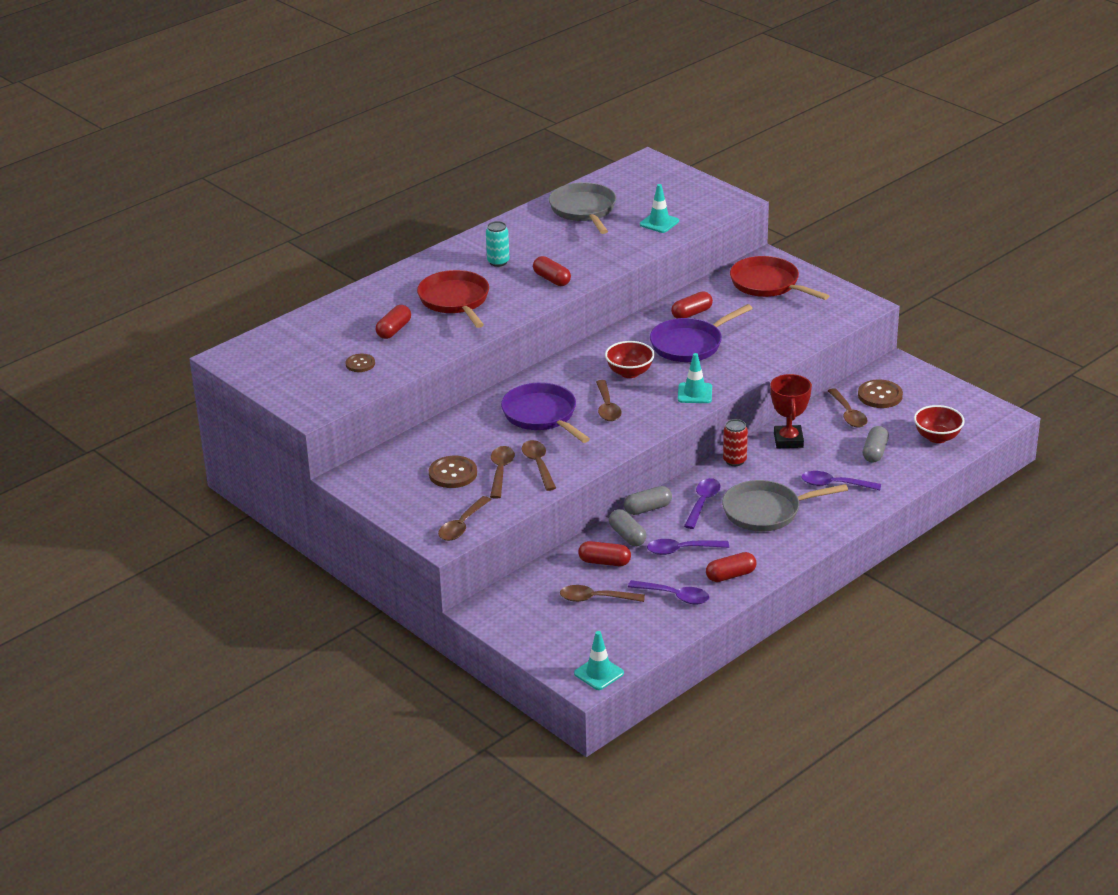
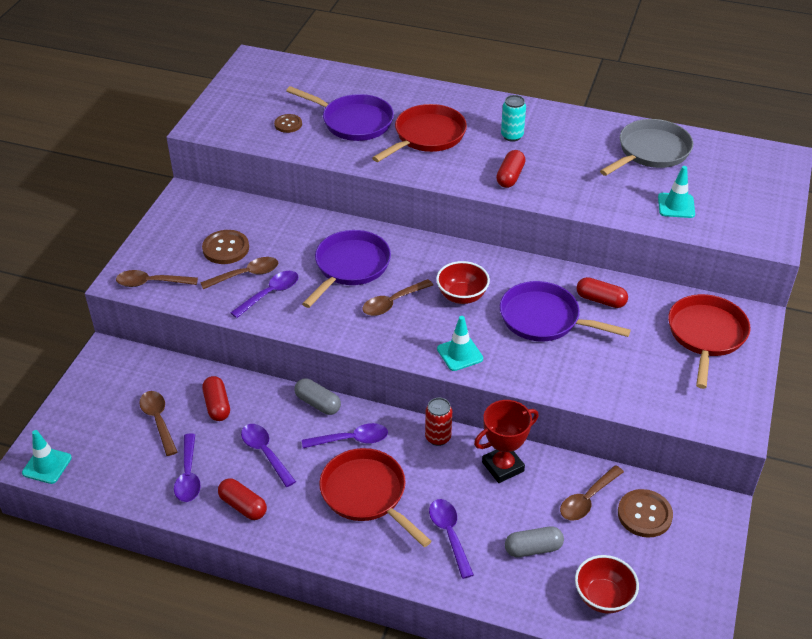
camera: 60 degrees right, 10 degrees up
(394, 330) = (353, 122): red capsule -> purple pan
(538, 465) = (270, 294): brown spoon -> purple spoon
(627, 536) = (266, 405): grey capsule -> none
(766, 511) = (367, 494): grey pan -> red pan

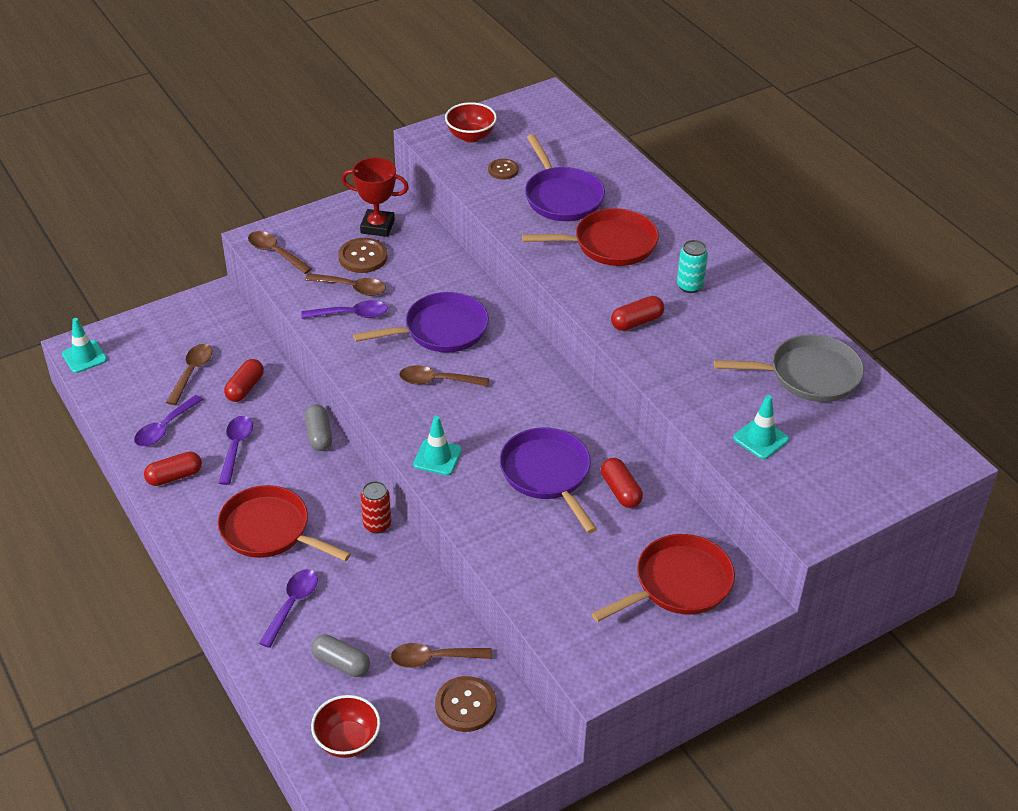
camera: 40 degrees right, 0 degrees up
(243, 506) = (174, 476): red capsule -> red capsule turned 75 degrees clockwise
(351, 440) = (309, 481): purple spoon -> none
(367, 494) = (270, 530): red pan -> red pan turned 60 degrees counterclockwise
(462, 296) = (502, 411): red bowl -> red bowl (470, 136)
(503, 467) = (399, 583): red trophy -> red trophy (377, 226)

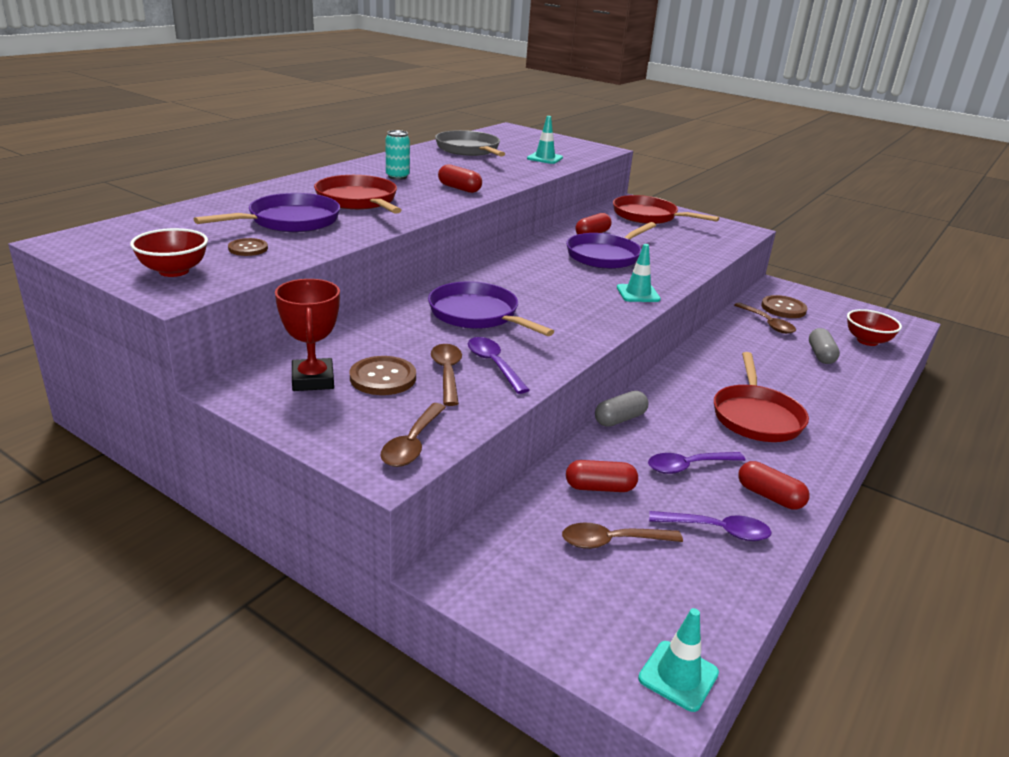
camera: 115 degrees left, 15 degrees down
(292, 605) = (807, 386): purple spoon -> none
(377, 525) = (686, 366): red can -> none
(437, 381) = (549, 306): brown spoon -> none

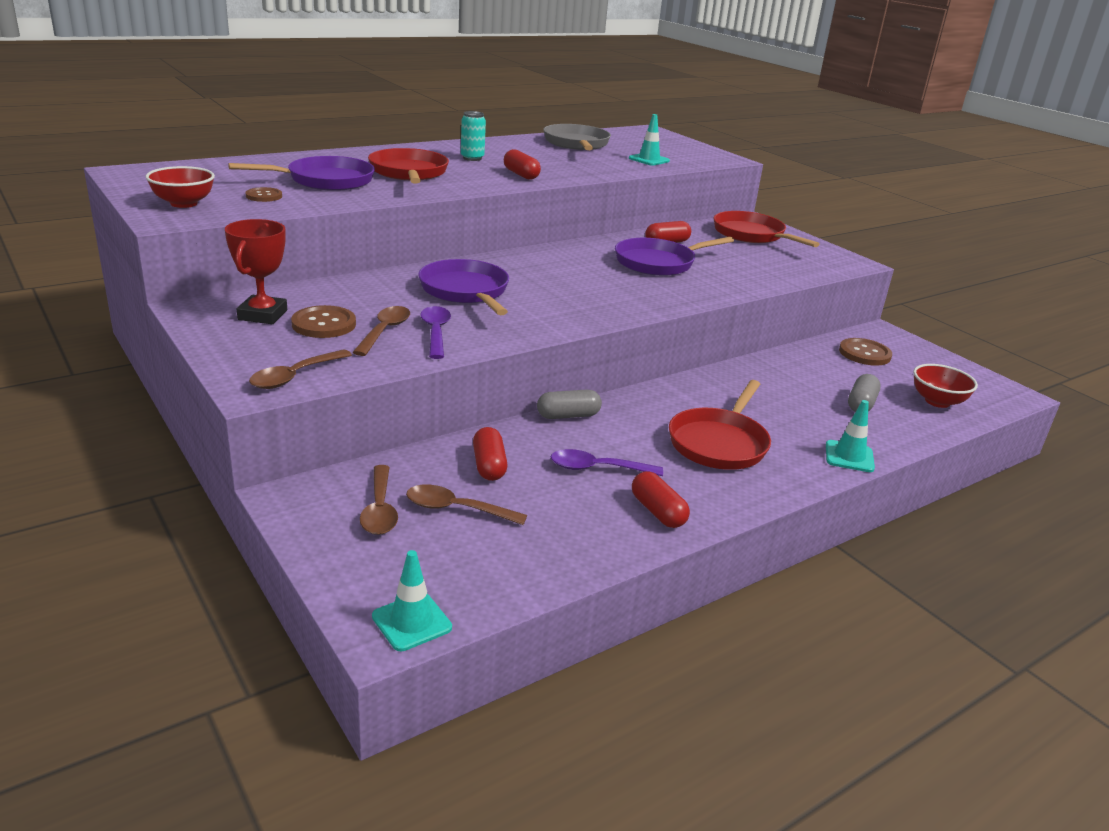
camera: 20 degrees right, 0 degrees up
(600, 487) = (489, 465): red capsule -> red capsule turned 60 degrees clockwise
(638, 294) = (653, 300): turquoise traffic cone -> turquoise traffic cone (849, 456)
(717, 530) = (570, 525): purple spoon -> none
(767, 323) = (828, 364): brown spoon -> brown spoon (379, 509)

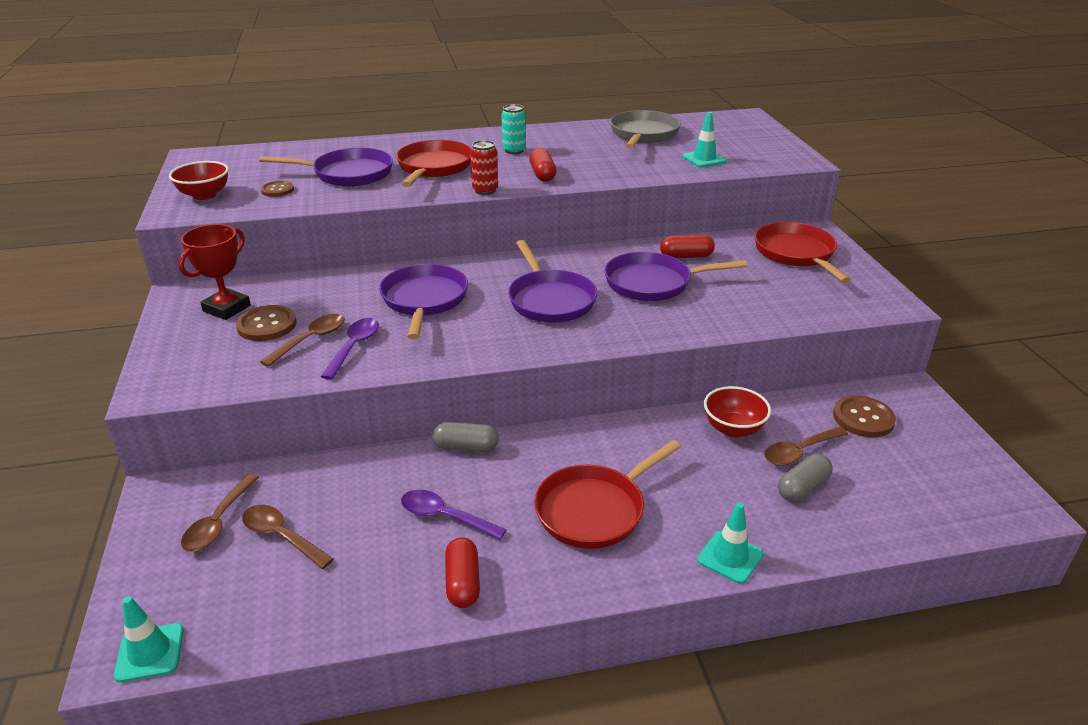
camera: 25 degrees right, 5 degrees up
(295, 376) = (194, 381): brown spoon -> brown spoon (799, 452)
(481, 188) = (485, 190): none -> red can
(489, 465) = (347, 492): red capsule -> none
(583, 281) = (550, 300): none -> purple pan
(937, 401) = (906, 501): red bowl -> red bowl (733, 429)

